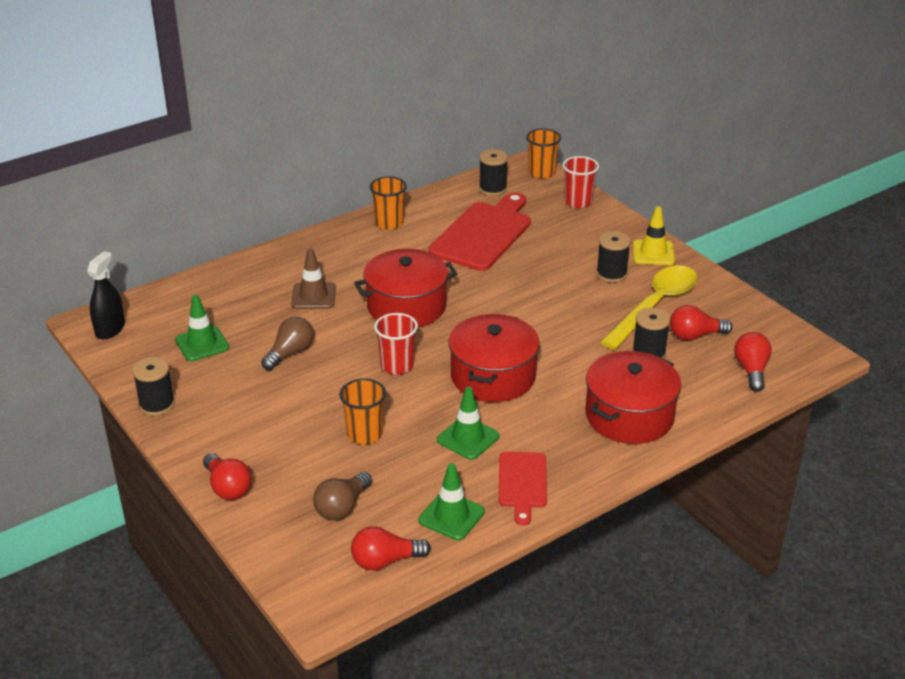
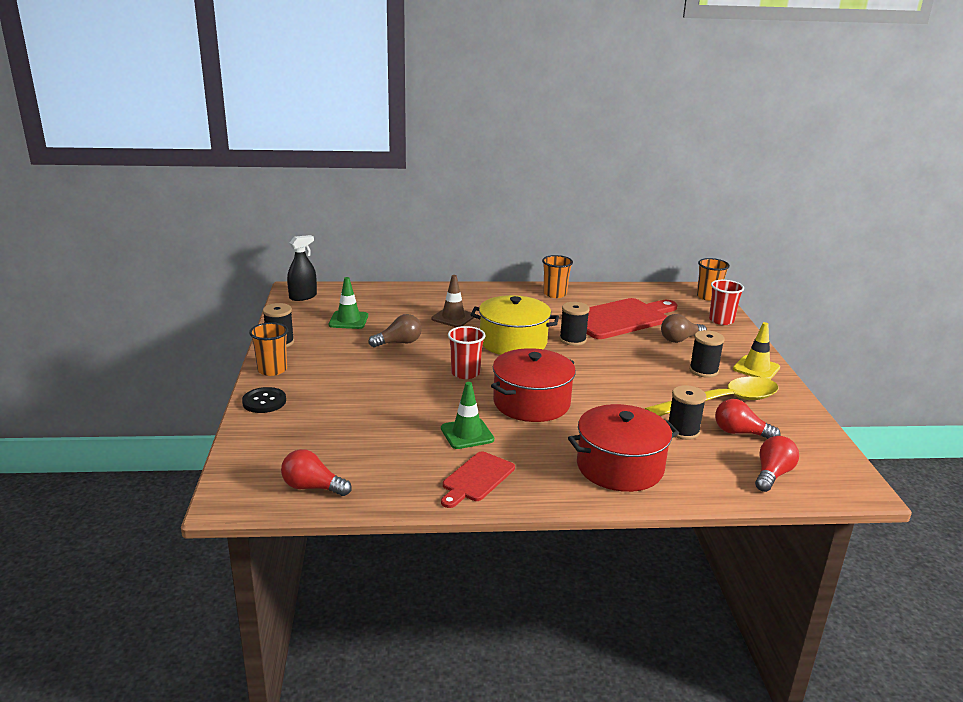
camera: 30 degrees right, 10 degrees down
(227, 487) = (264, 402): red light bulb -> black button
(342, 507) = (324, 442): brown light bulb -> brown light bulb (680, 339)
(365, 434) = (393, 405): orange cup -> orange cup (272, 370)
(406, 306) = (513, 342): red pot -> yellow pot
(451, 516) = (395, 478): green traffic cone -> none
(493, 189) = (657, 296): black spool -> black spool (572, 340)

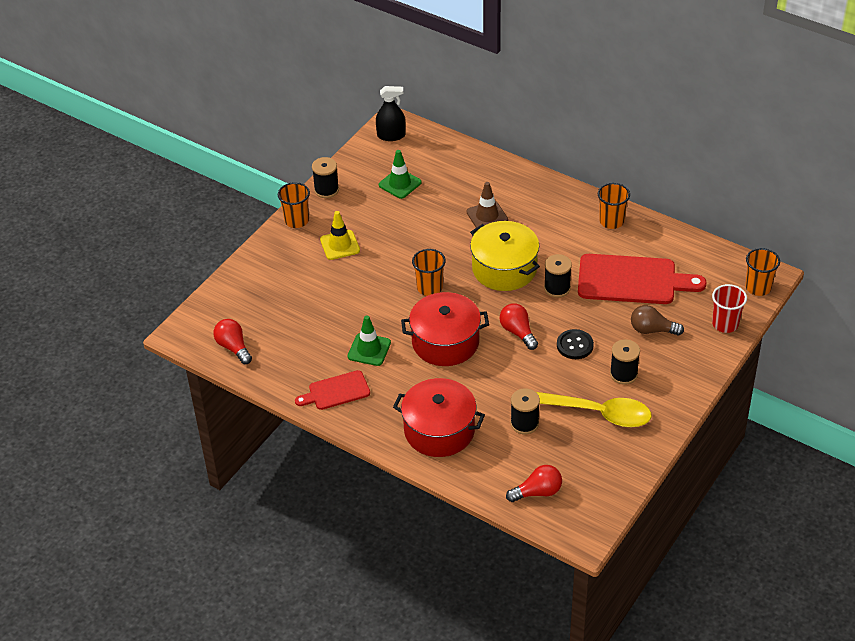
camera: 40 degrees right, 20 degrees up
(264, 402) = (265, 253): black button -> black button (575, 345)
(399, 343) = (413, 229): brown light bulb -> none
(465, 373) = (429, 288): red cup -> orange cup
(740, 433) = (565, 447): red light bulb -> red light bulb (518, 332)
(756, 368) = (674, 393): yellow traffic cone -> yellow traffic cone (340, 245)

